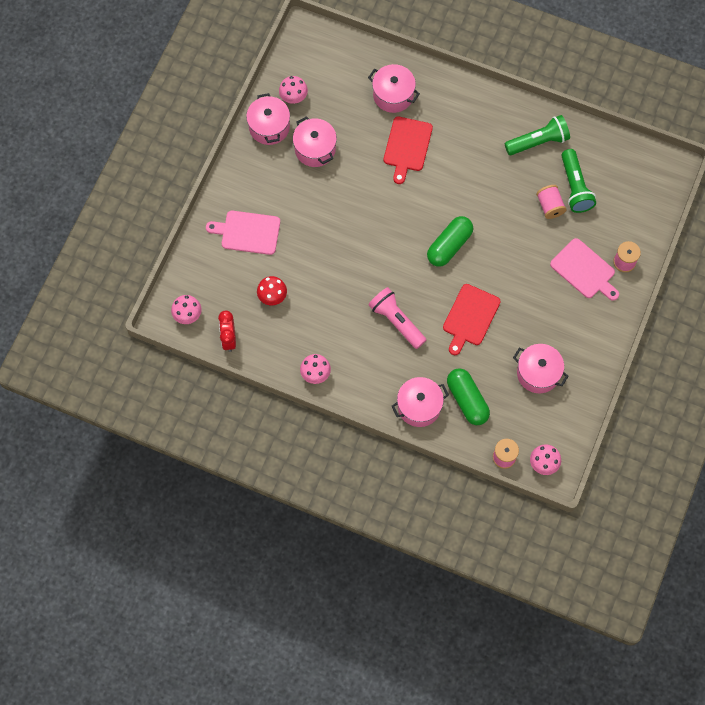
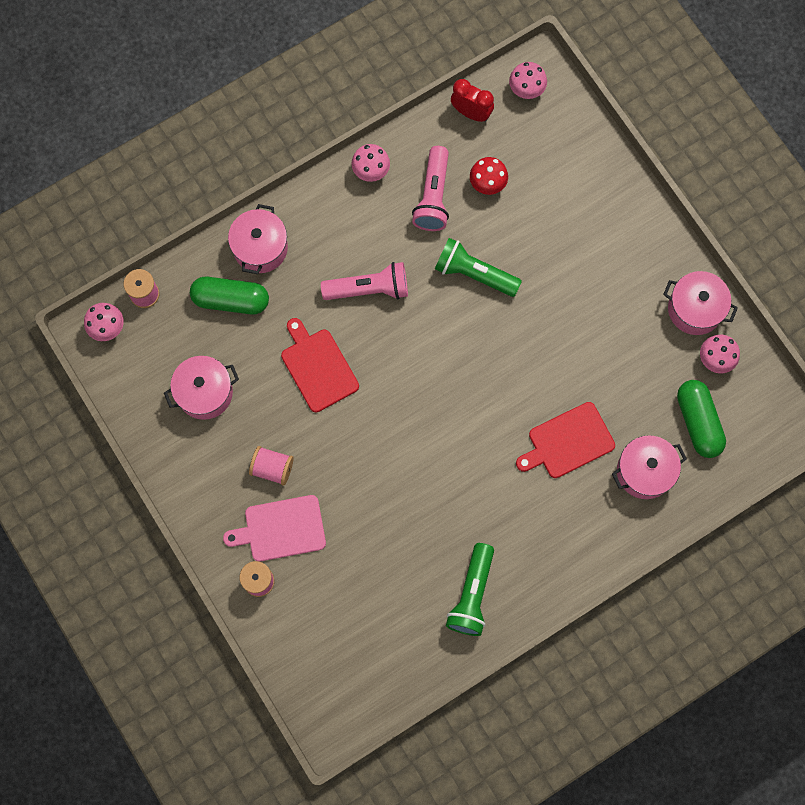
camera: 125 degrees right, 5 degrees up
(247, 232) = (580, 206): pink cutting board -> none
(305, 324) = (433, 196): none -> pink flashlight
(315, 149) = (633, 340): pink pot -> none
(407, 146) = (568, 442): red cutting board -> red cutting board turned 75 degrees counterclockwise
(449, 246) = (415, 403): green capsule -> green capsule (698, 422)
(550, 206) = (383, 548): pink spool -> pink spool (272, 468)
(575, 187) = (386, 594): green flashlight -> green flashlight (474, 274)

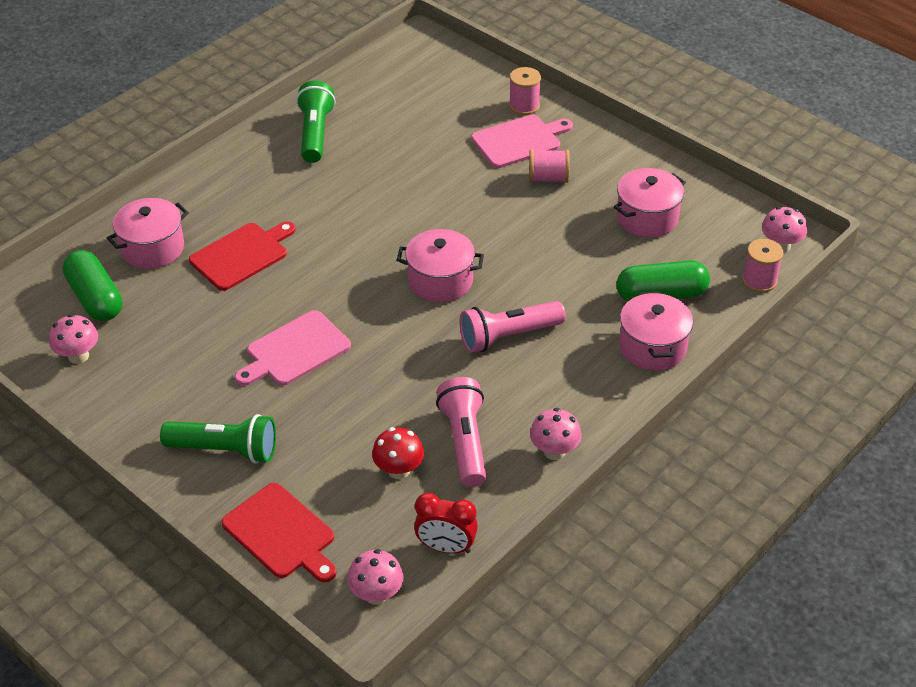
camera: 165 degrees right, 30 degrees down
(318, 367) = (537, 260): red cutting board -> red cutting board (281, 534)
(474, 274) = (388, 375): green flashlight -> green flashlight (225, 450)
(542, 319) = (295, 350): none -> pink cutting board
(695, 309) = (107, 397): pink pot -> pink pot (440, 281)

